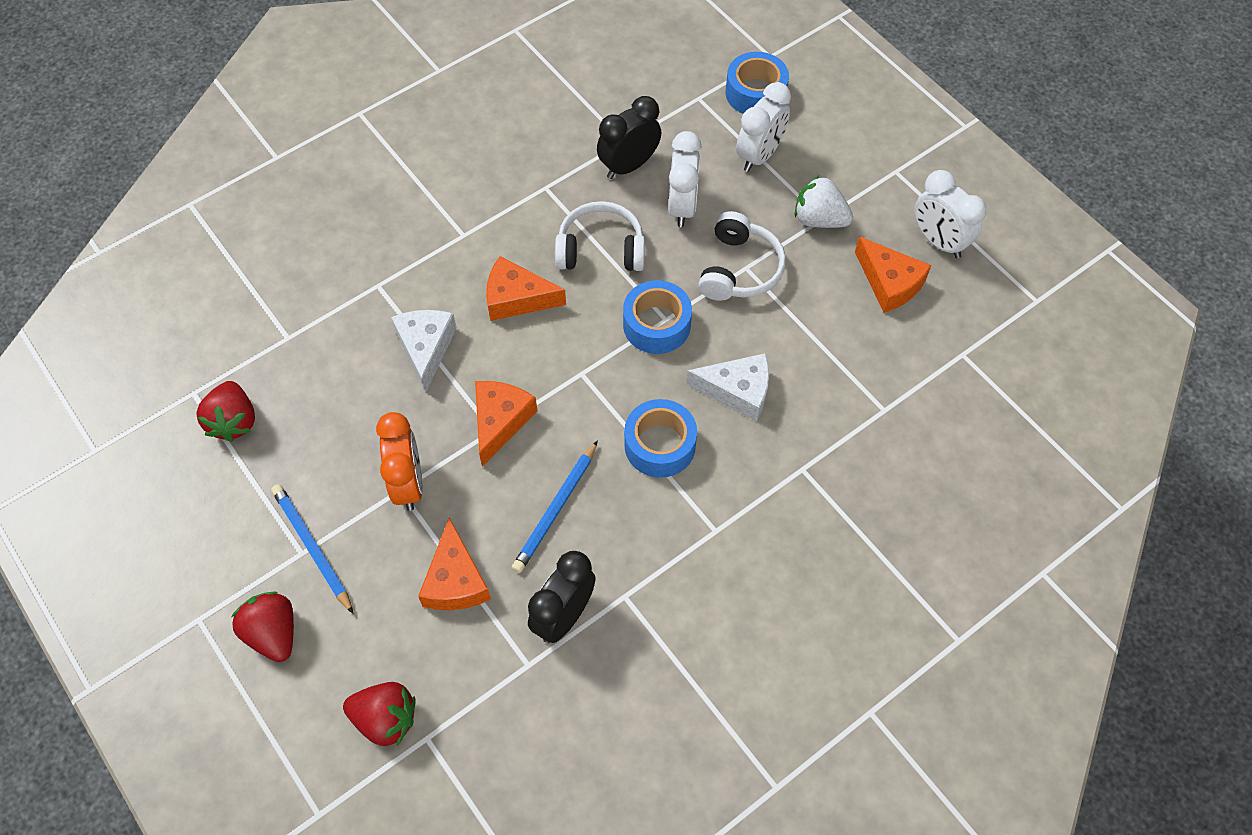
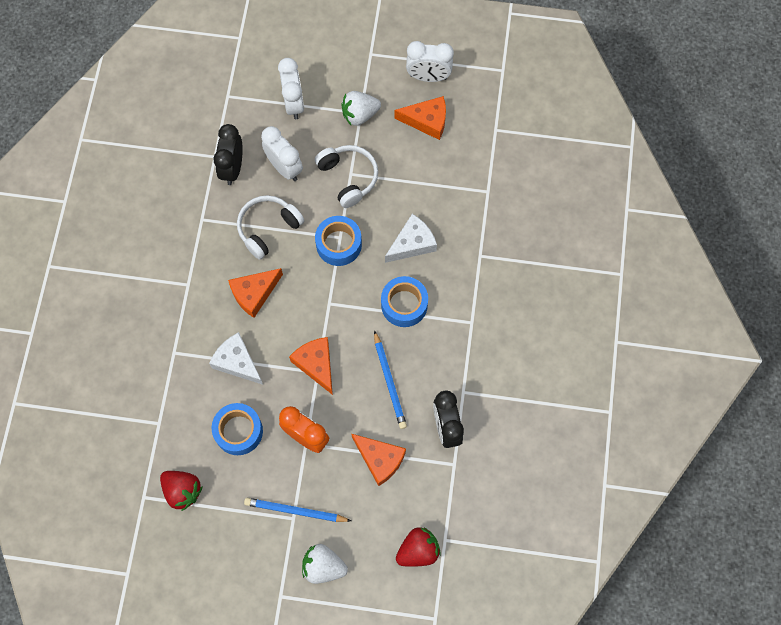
camera: 45 degrees left, 10 degrees up
(273, 633) = (323, 566): red strawberry -> white strawberry
(755, 93) = (254, 67): blue tape -> blue tape (238, 431)

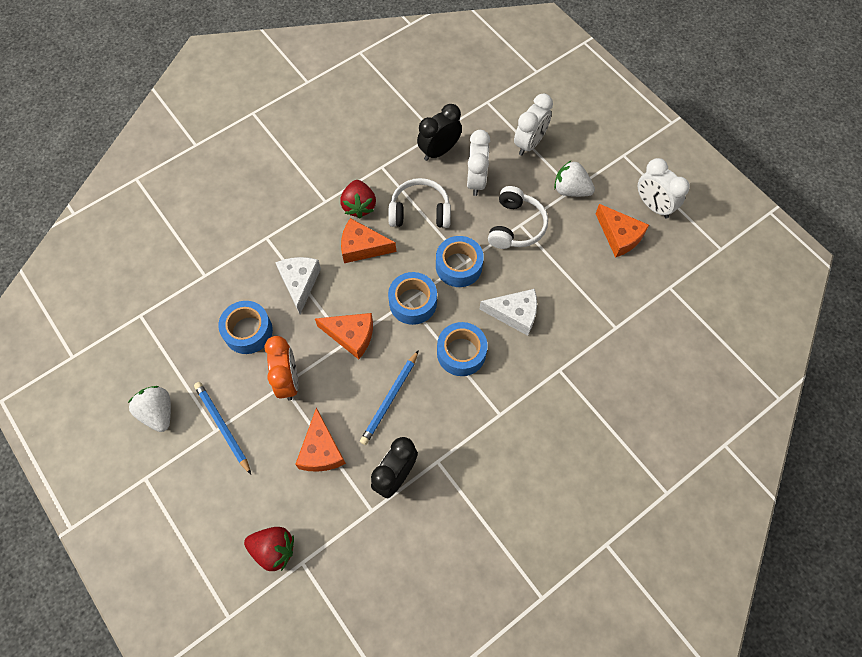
camera: 45 degrees right, 5 degrees down
(182, 491) = (168, 336): red strawberry -> red strawberry (359, 206)
(316, 364) = (351, 336): orange cheese -> orange cheese turned 90 degrees clockwise
(323, 566) = (196, 488): white strawberry -> white strawberry (158, 412)
(334, 300) = (413, 302): none -> blue tape

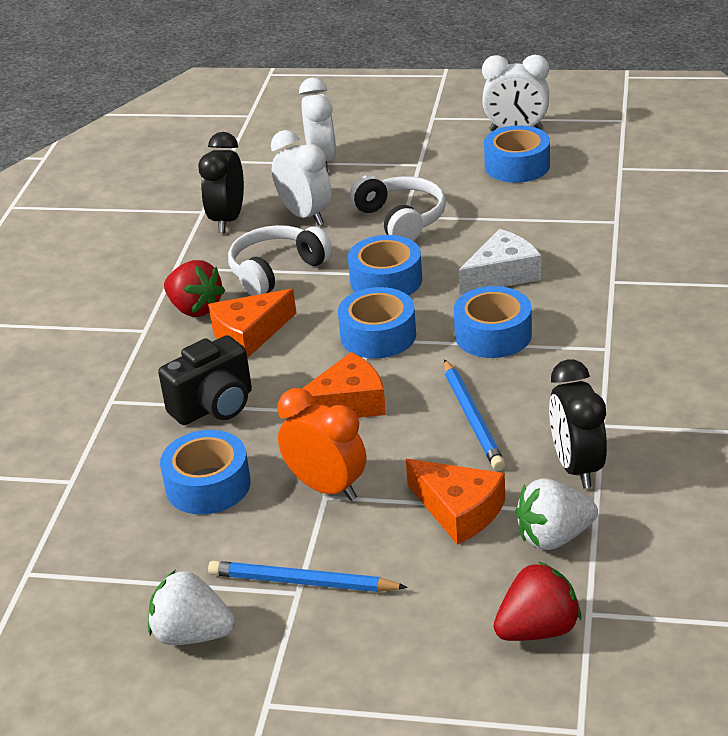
camera: 40 degrees left, 30 degrees down
(300, 283) = (214, 406): white cheese -> black camera
(570, 190) = (417, 166): white strawberry -> white strawberry (554, 537)
(619, 236) = (517, 166): orange cheese -> blue tape

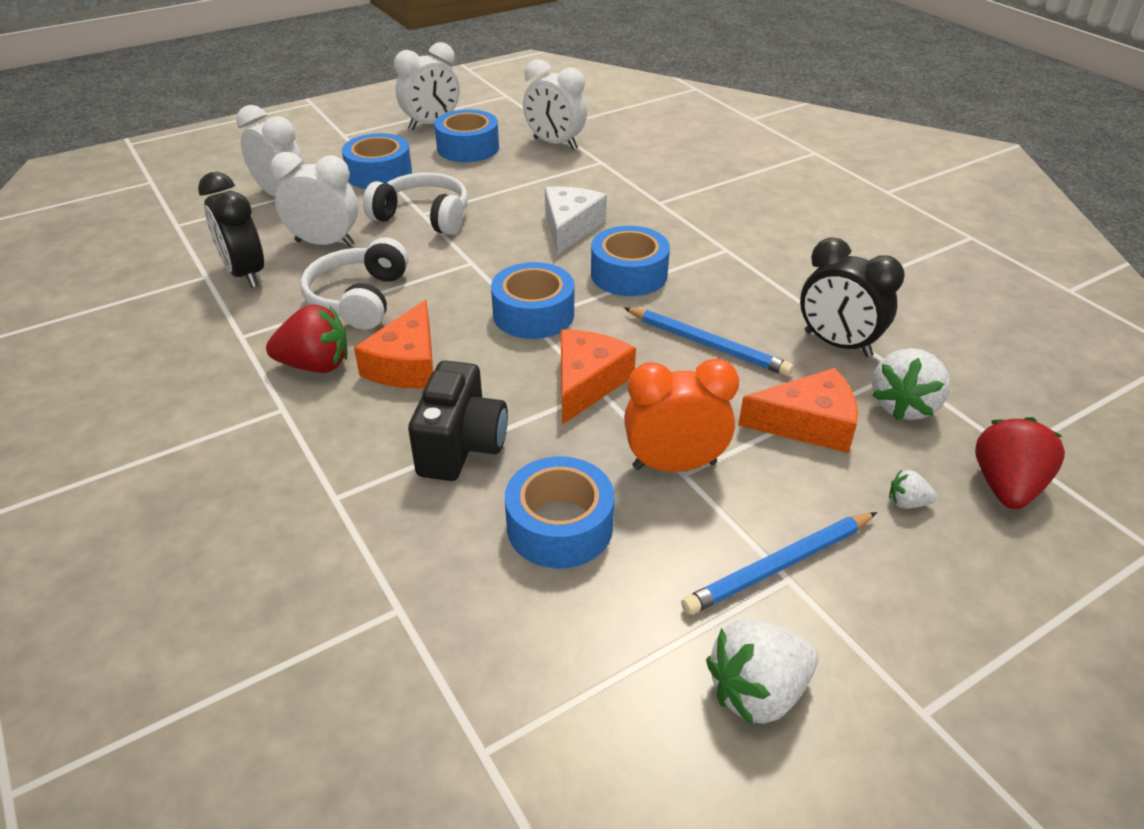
camera: 45 degrees left, 5 degrees up
(386, 280) = (477, 268): blue tape -> blue tape (379, 174)
(446, 597) = (907, 503): none -> white strawberry
(598, 188) = (555, 144): none -> white clock

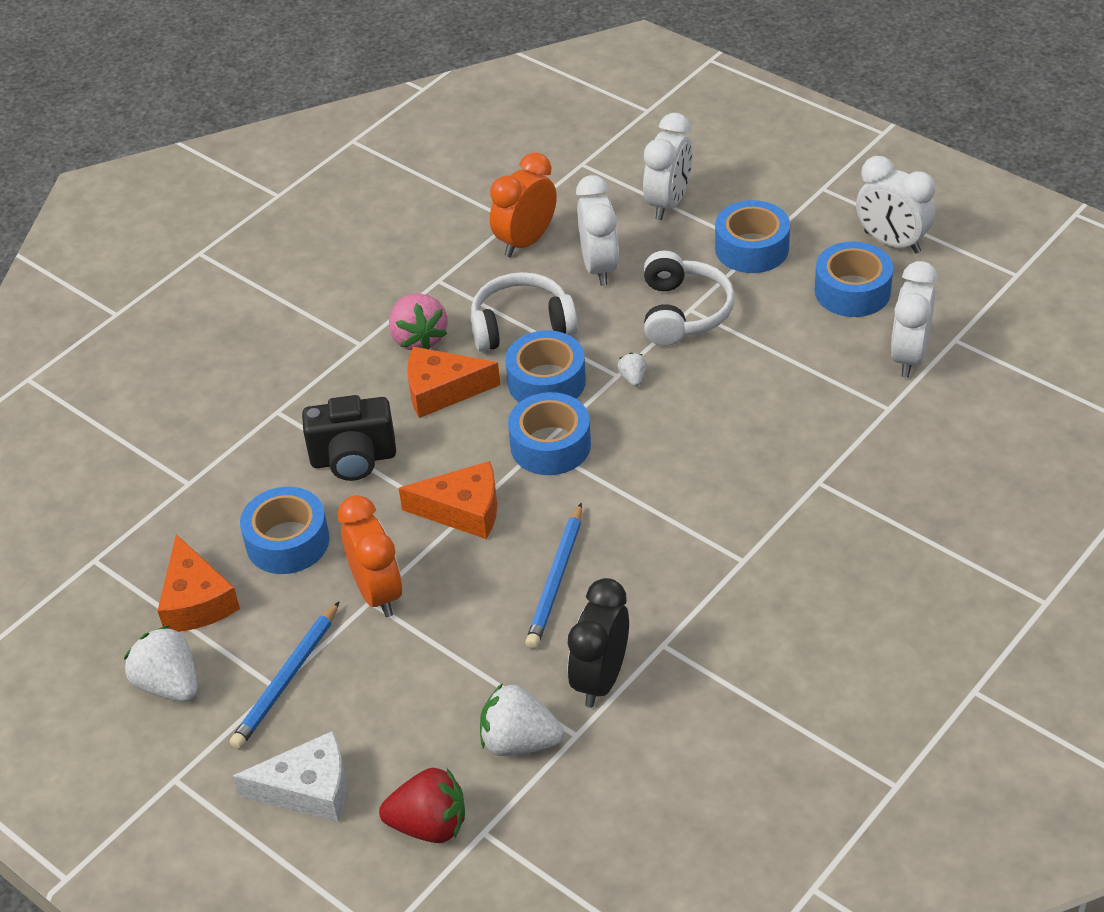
camera: 75 degrees right, 5 degrees up
(245, 274) = (526, 241): black clock -> orange clock
(315, 365) = (419, 338): red strawberry -> pink strawberry
(570, 227) = (721, 425): white cheese -> white cheese (308, 789)
(629, 274) = (652, 494): blue tape -> blue tape (546, 382)
(779, 565) = (287, 679): blue pencil -> blue pencil turned 105 degrees counterclockwise
(808, 424) = (464, 673): orange cheese -> orange cheese (196, 601)
(907, 503) = (384, 754): white strawberry -> white strawberry (633, 378)

